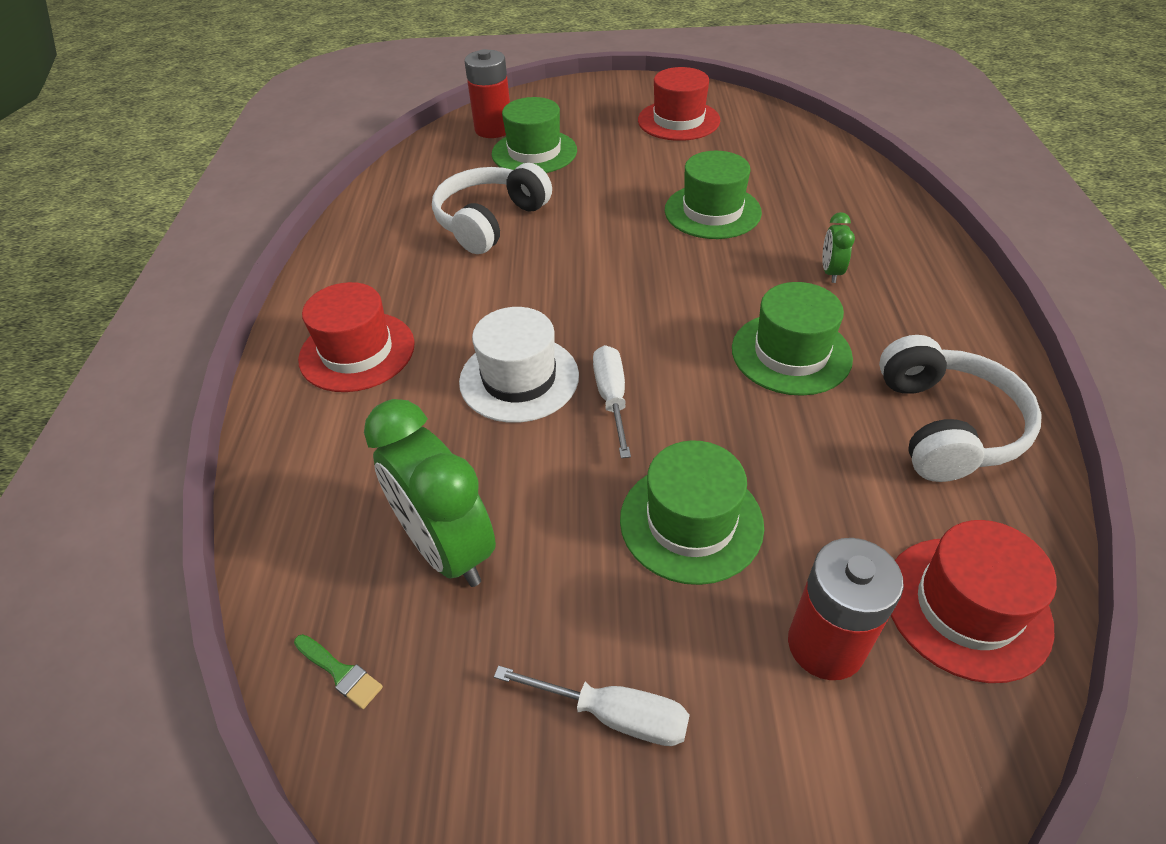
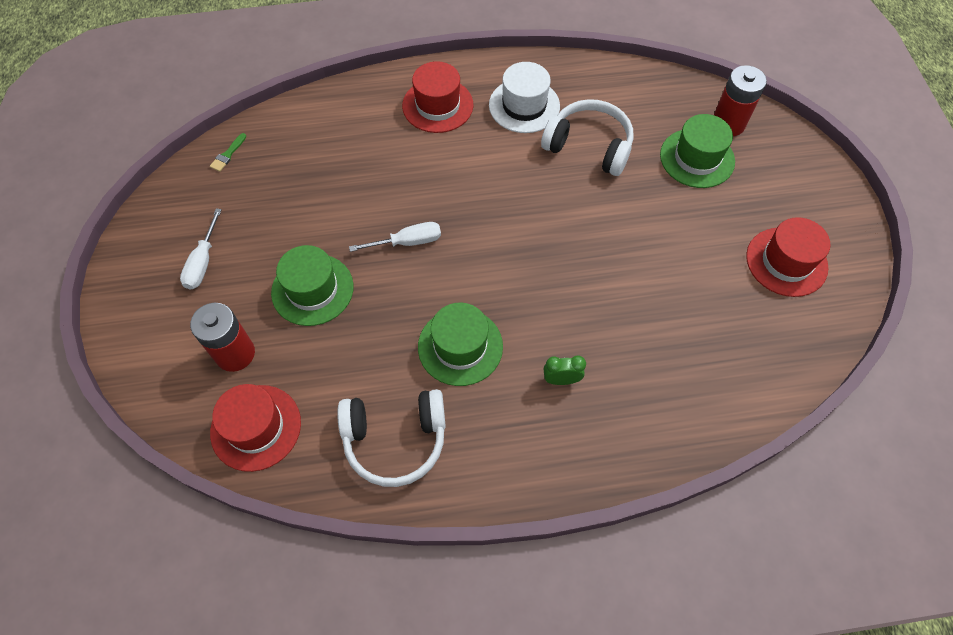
camera: 80 degrees right, 15 degrees up
(447, 548) = (294, 180): green clock -> none
(519, 378) = (421, 191): white hat -> white hat (524, 106)
(712, 211) = (633, 294): green hat -> none

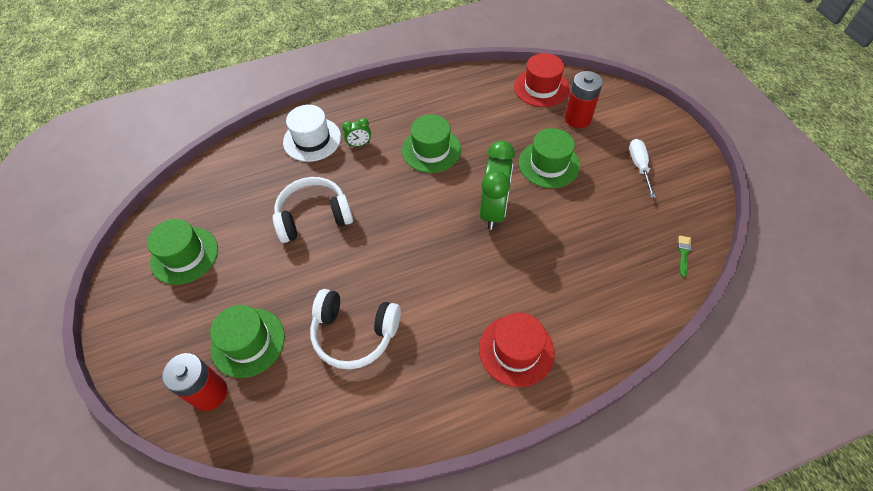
camera: 170 degrees right, 5 degrees down
(395, 440) = (456, 97): white headphones -> white headphones (314, 216)
(407, 242) = (494, 210): white screwdriver -> green clock
(524, 106) = (427, 370): white hat -> white hat (312, 139)
(786, 262) = (184, 255): red hat -> green hat

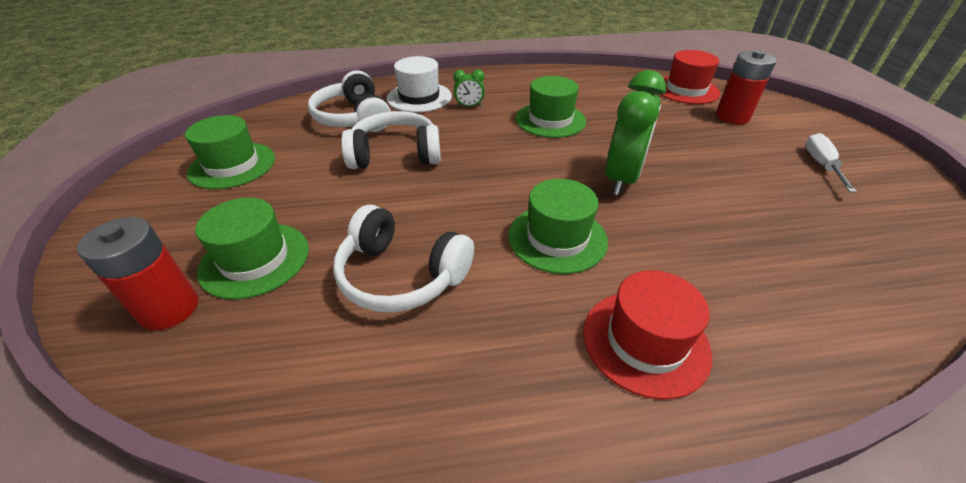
camera: 10 degrees right, 15 degrees down
(263, 178) = (354, 118): none -> white headphones
(549, 164) = (696, 148): green hat -> green hat (557, 238)
(683, 253) = (915, 264): green brush -> none

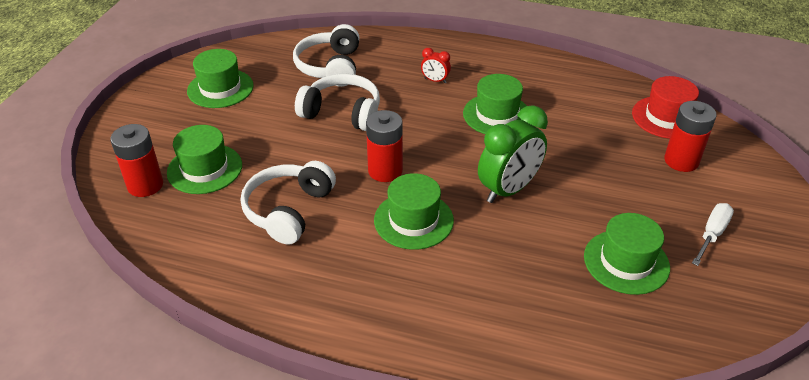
camera: 25 degrees right, 0 degrees up
(401, 275) = (288, 210): white headphones -> white headphones turned 60 degrees clockwise
(419, 97) = (398, 59): white hat -> none
(469, 106) = (435, 80): green clock -> red clock
(485, 197) = (385, 171): none -> red battery
(645, 342) = (413, 307): red hat -> none
(789, 211) = (626, 262): none -> green hat

